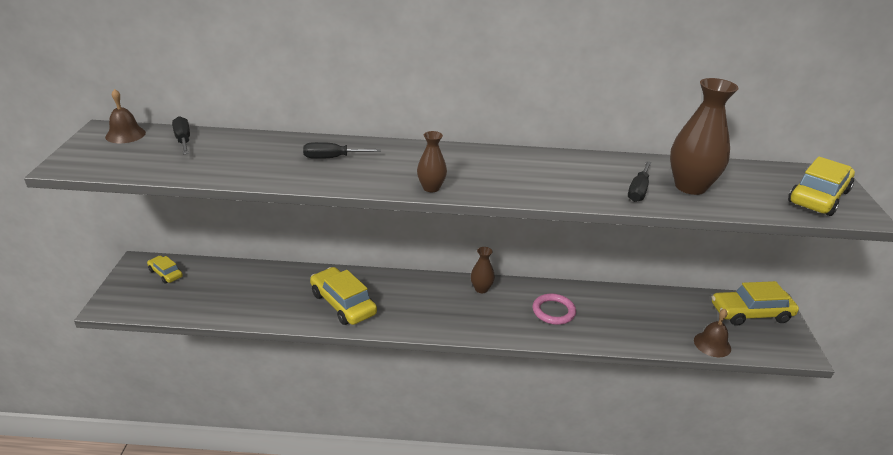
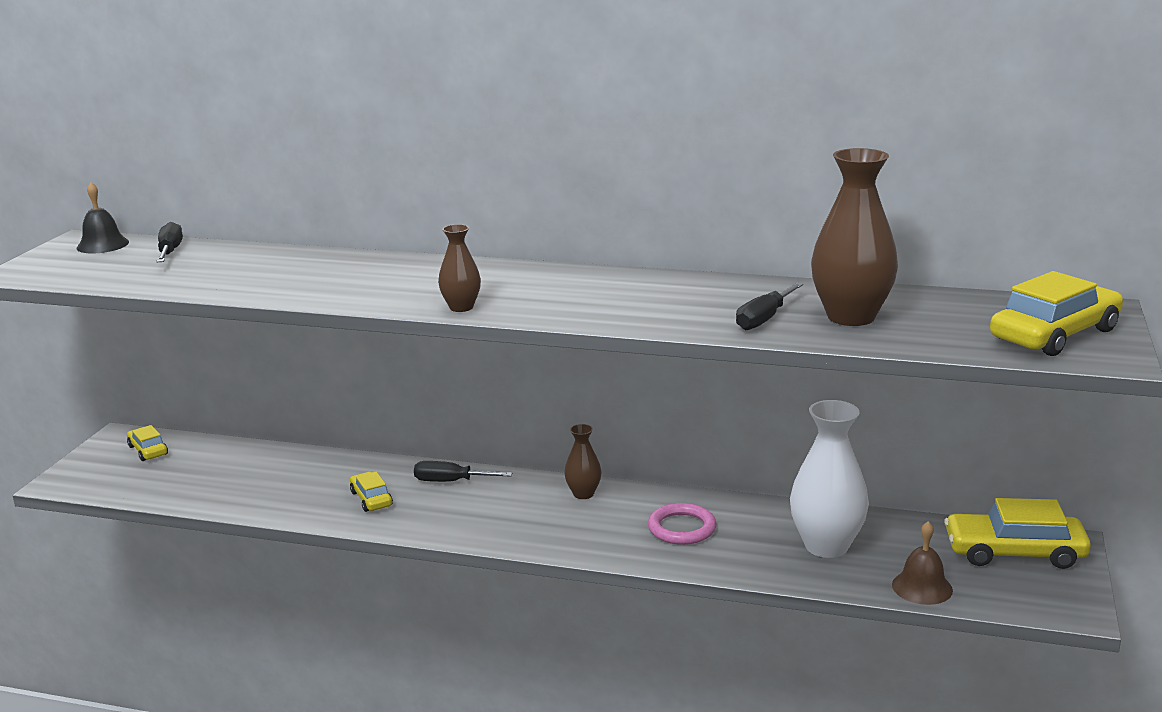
camera: 15 degrees right, 10 degrees down
(125, 134) = (102, 245): brown bell -> black bell
(332, 158) = (349, 273): black screwdriver -> black screwdriver (451, 481)
(343, 303) = (371, 499): yellow car -> yellow car, size x0.54
(644, 318) = (826, 546): none -> white vase

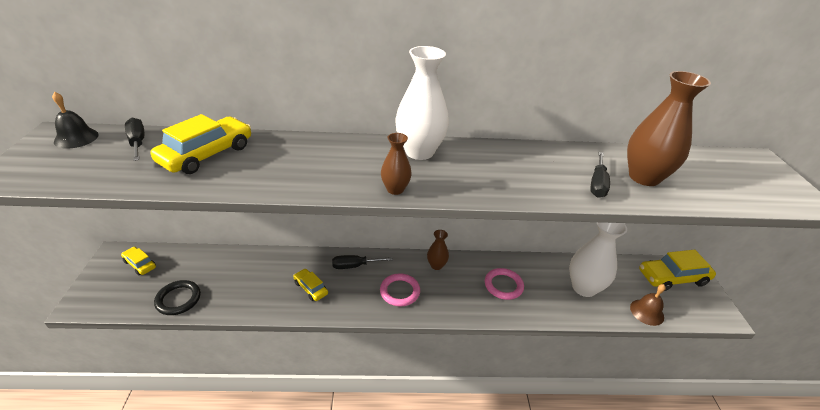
camera: 20 degrees left, 15 degrees up
(183, 491) = (178, 299): none -> black ring
(504, 517) = (400, 291): none -> pink ring
(527, 276) = (419, 152): none -> white vase
(1055, 334) = (762, 184): yellow car -> yellow car (207, 154)

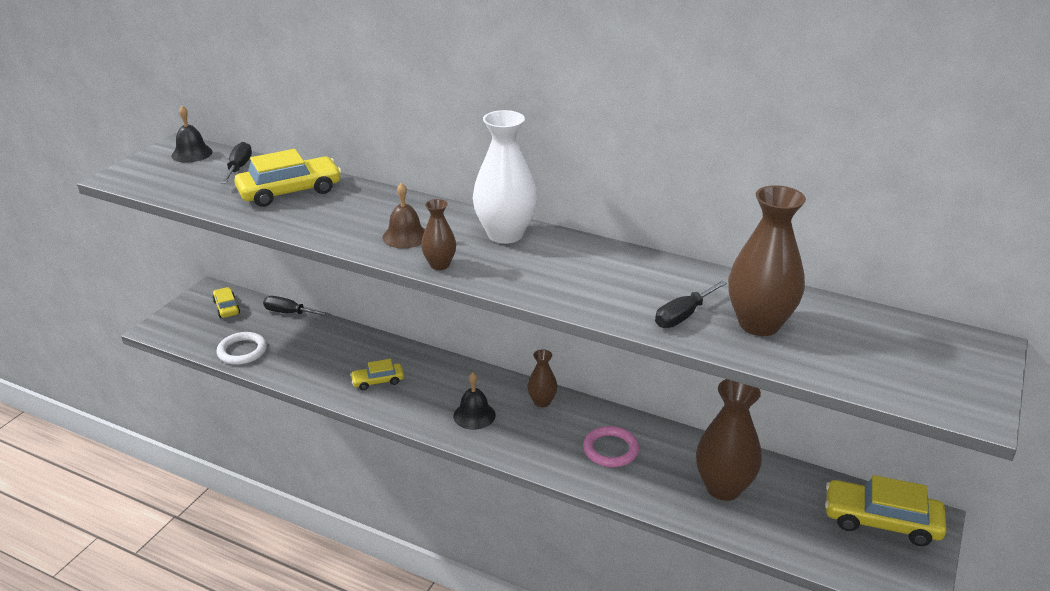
camera: 30 degrees right, 5 degrees down
(178, 299) = (242, 351): black ring -> white ring
(311, 288) = (378, 381): yellow car -> yellow car turned 90 degrees counterclockwise
(354, 266) = (442, 373): black screwdriver -> black screwdriver (289, 313)
(400, 291) = (474, 415): pink ring -> black bell
(584, 287) = (723, 487): white vase -> brown vase
(647, 312) = (791, 544): brown bell -> brown bell (405, 236)

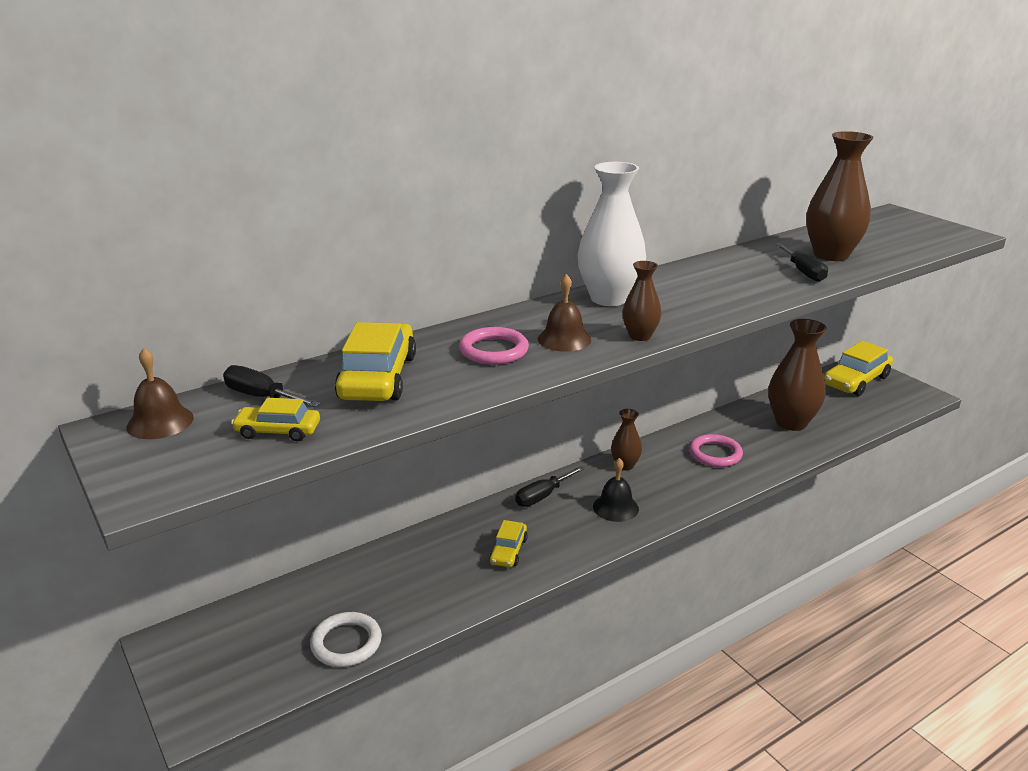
camera: 60 degrees left, 5 degrees down
(192, 153) = (160, 422): black bell -> brown bell
(227, 307) = (228, 635): yellow car -> yellow car (278, 431)
(289, 313) = (305, 582): black screwdriver -> black screwdriver (542, 496)
(362, 216) = (494, 350): none -> pink ring

